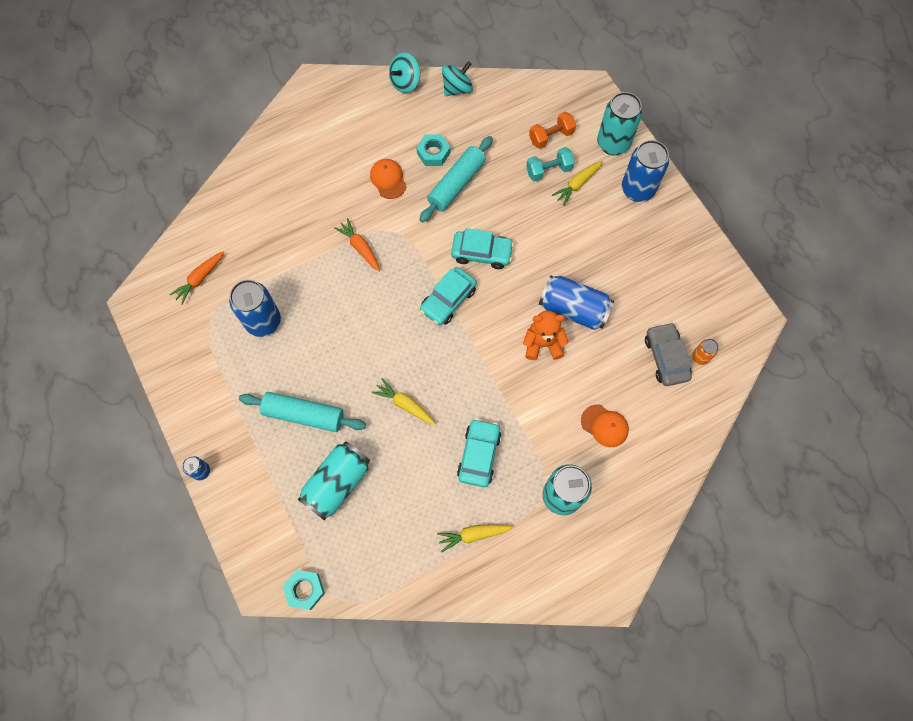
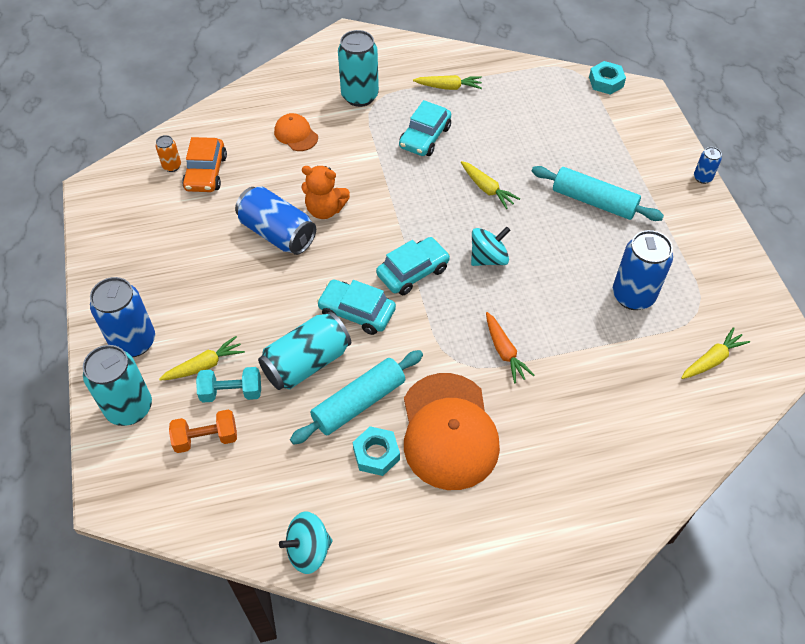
camera: 165 degrees left, 15 degrees down
(200, 279) = (712, 359): orange carrot -> yellow carrot
(337, 483) = (567, 143): turquoise can -> turquoise can (306, 363)
(388, 179) = (449, 431): orange cap -> orange cap, size x2.05
(405, 82) = (385, 583): turquoise spinning top -> turquoise spinning top (488, 258)
(666, 357) = (206, 173): grey car -> orange car

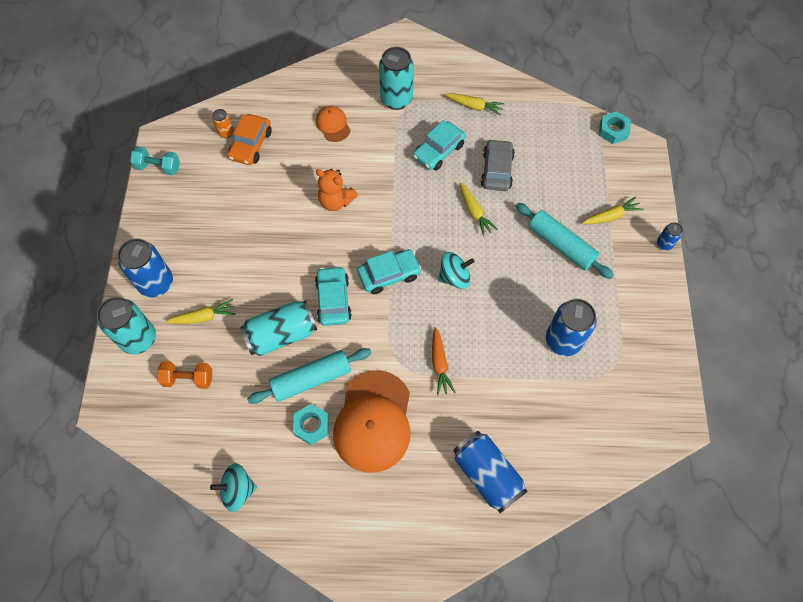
camera: 15 degrees right, 10 degrees up
(231, 392) = (217, 345): turquoise dumbbell -> turquoise dumbbell (158, 167)
(277, 233) = (292, 214): blue can -> blue can (487, 474)
(357, 312) = (333, 300): turquoise car -> turquoise car turned 45 degrees clockwise
(496, 143) = (496, 170): none -> grey car
(712, 359) = (608, 414): yellow carrot -> yellow carrot (611, 216)

